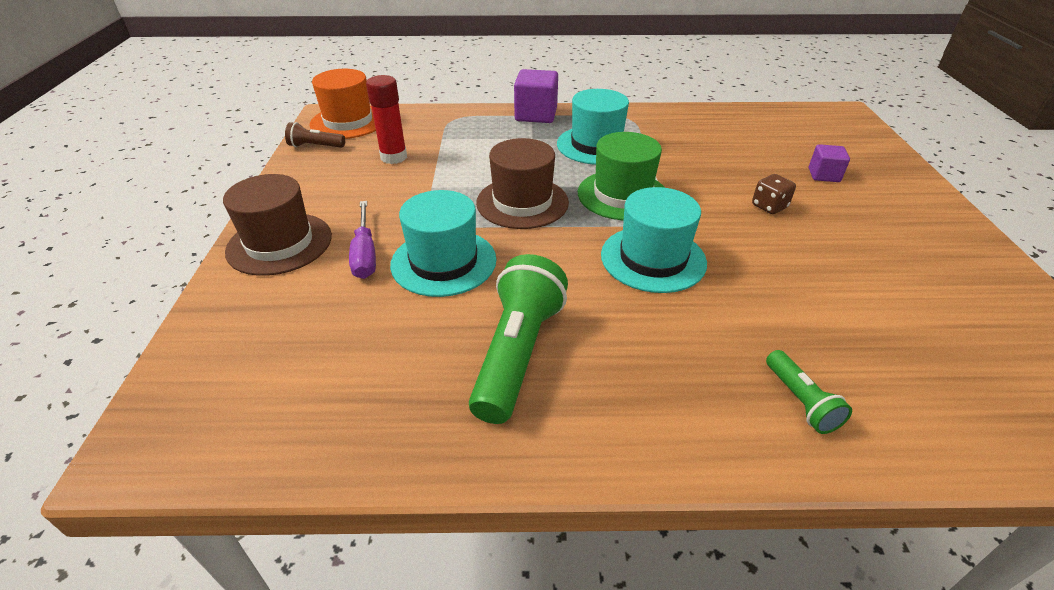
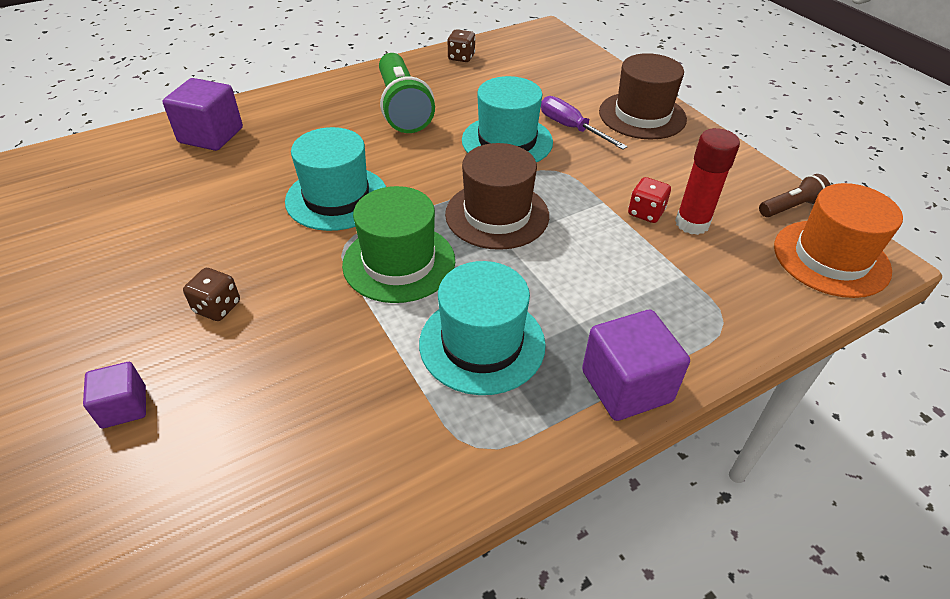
camera: 150 degrees right, 5 degrees up
(344, 435) = (461, 57): none -> brown dice
(413, 171) = (646, 213): none -> red dice
(800, 401) = (211, 135): green flashlight -> purple cube

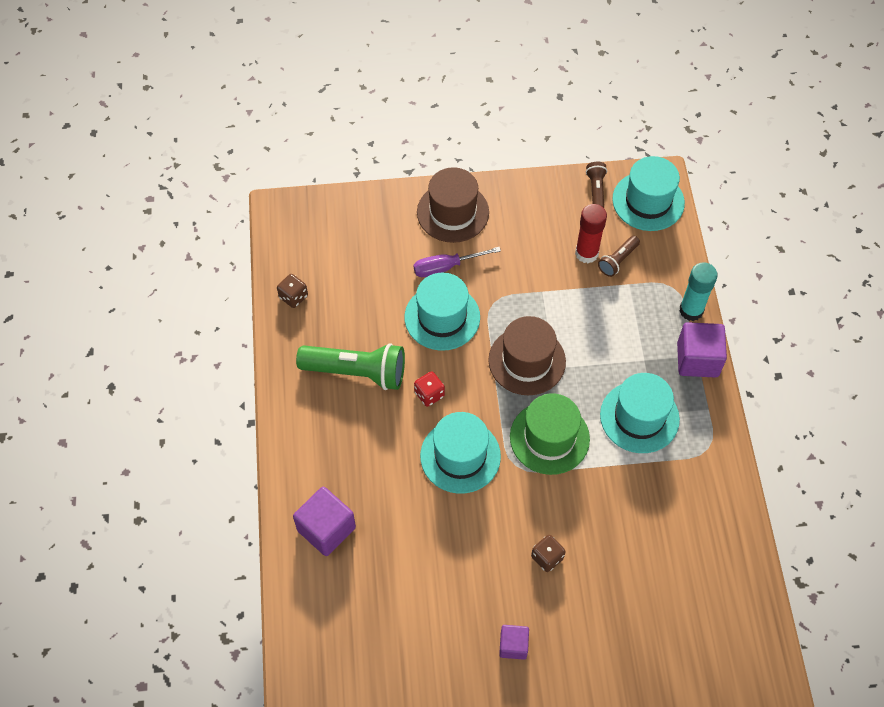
camera: 65 degrees left, 15 degrees up
(124, 407) = (612, 622): purple cube -> purple cube (513, 645)
(646, 213) = (564, 273): red dice -> red dice (429, 394)
(704, 353) = (691, 310): none -> turquoise glue stick
(710, 254) = (618, 260): none -> brown flashlight
(831, 258) = (648, 201): orange hat -> turquoise hat

